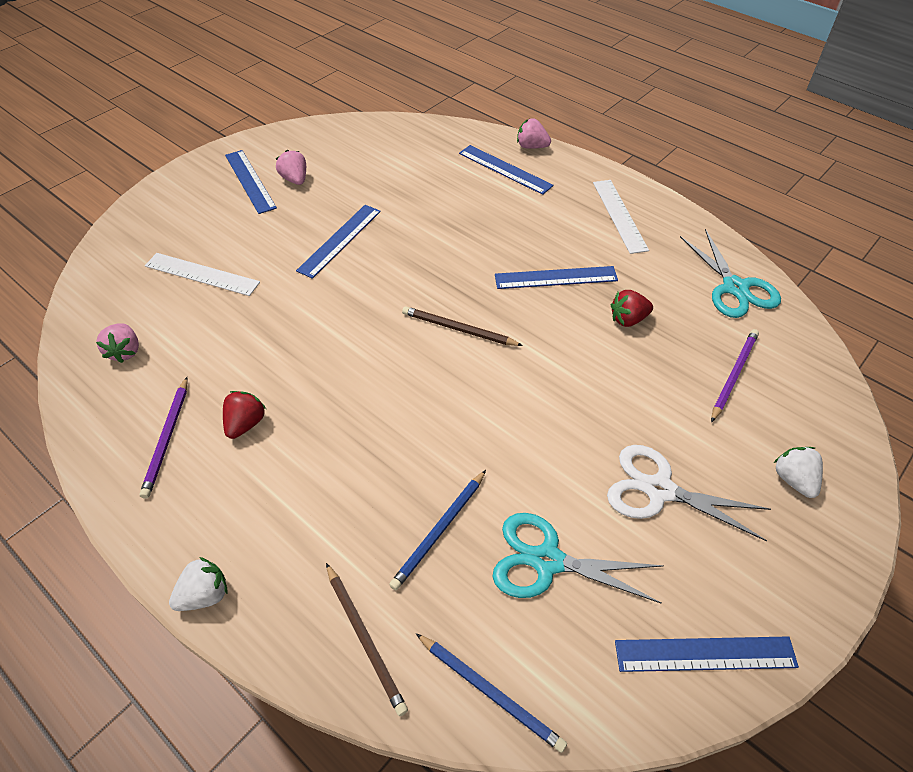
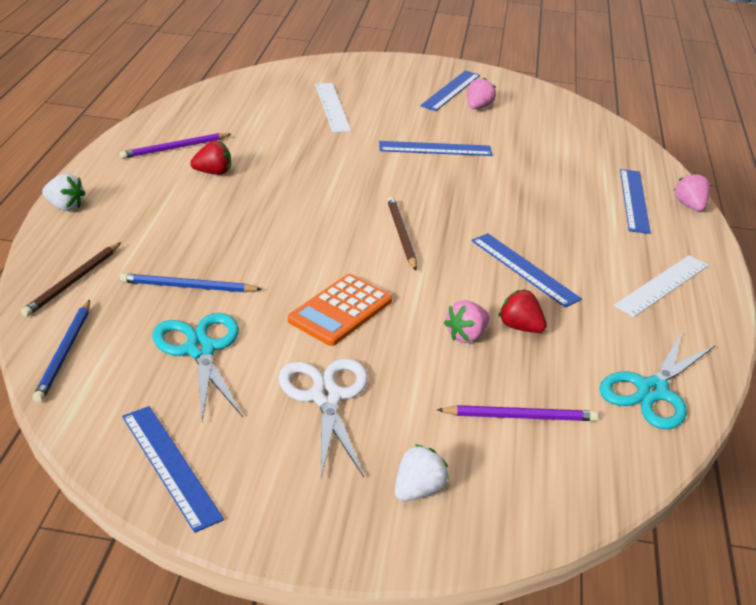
camera: 55 degrees right, 15 degrees down
(125, 351) = (232, 106): pink strawberry -> pink strawberry (466, 335)
(545, 424) = (340, 310): none -> orange calculator

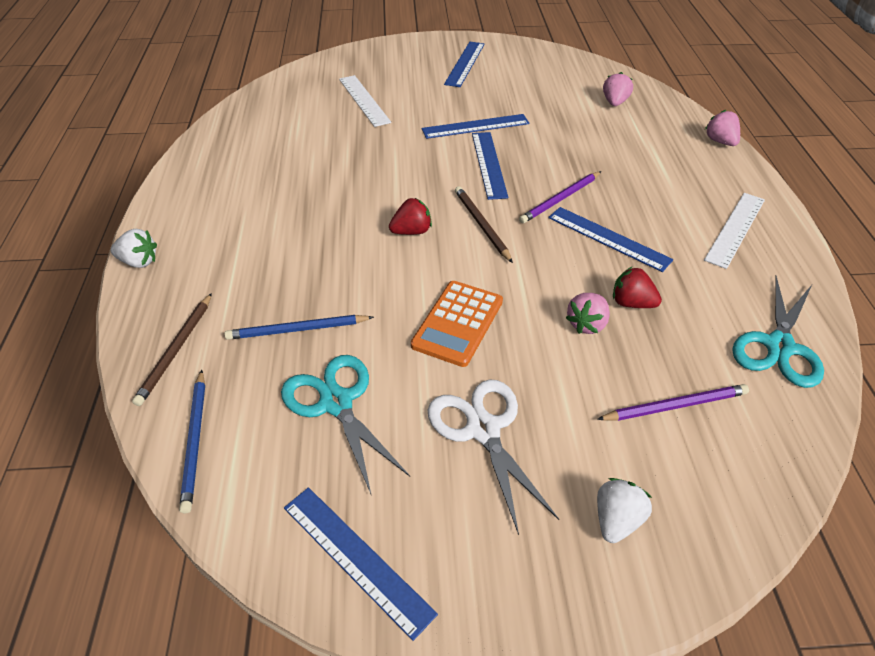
camera: 10 degrees left, 10 degrees up
(174, 148) = (229, 173): purple pencil -> purple pencil (560, 199)
(213, 172) = (276, 193): red strawberry -> red strawberry (411, 231)
(478, 107) = (496, 76): pink strawberry -> pink strawberry (614, 102)
(634, 200) = (672, 145): blue ruler -> blue ruler (489, 164)

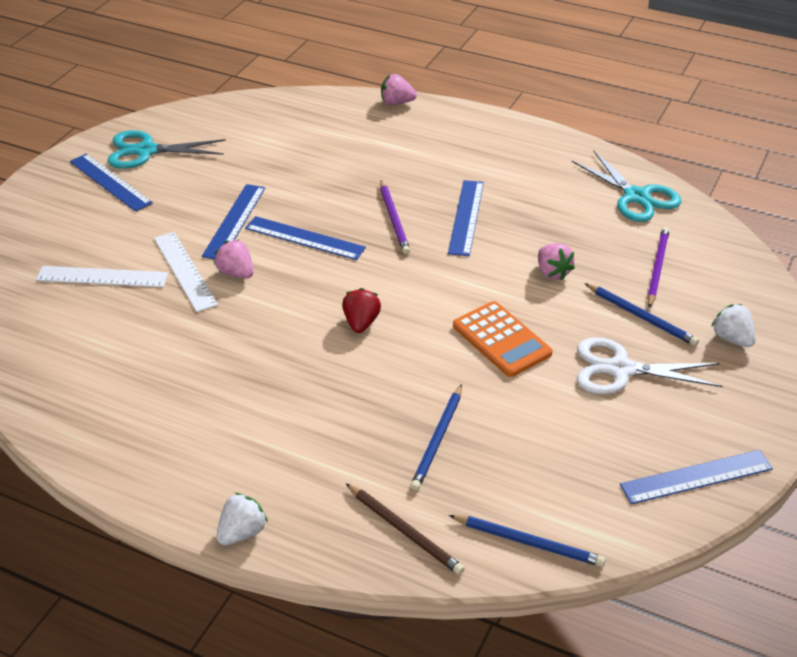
camera: 60 degrees left, 5 degrees down
(336, 403) = (542, 441): turquoise scissors -> turquoise scissors (146, 151)
(481, 225) = (389, 278): brown pencil -> none
(581, 419) = (641, 317): none -> blue pencil
(608, 238) = (466, 217): blue ruler -> blue ruler turned 60 degrees counterclockwise
(614, 102) = (284, 126): pink strawberry -> pink strawberry (236, 273)
(631, 303) = (547, 240): red strawberry -> none
(735, 229) = (507, 152): white ruler -> white ruler (184, 271)

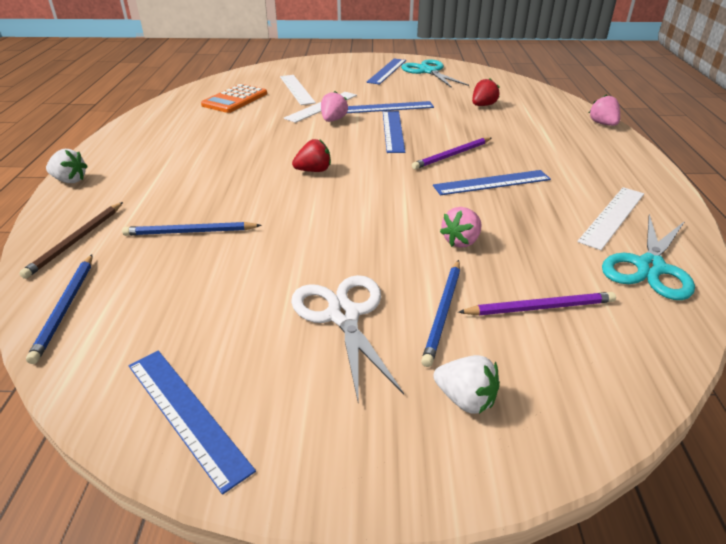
camera: 65 degrees right, 5 degrees down
(289, 153) = (483, 105): none -> red strawberry
(501, 340) = (339, 235): orange calculator -> orange calculator (235, 99)
(562, 179) = (613, 217): none -> white ruler
(732, 339) = (465, 399): white strawberry -> white strawberry turned 90 degrees clockwise

